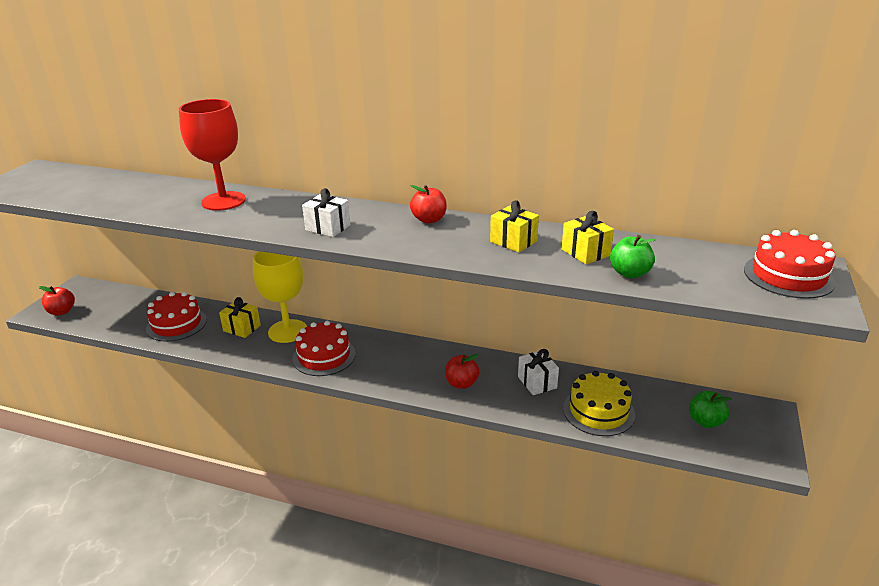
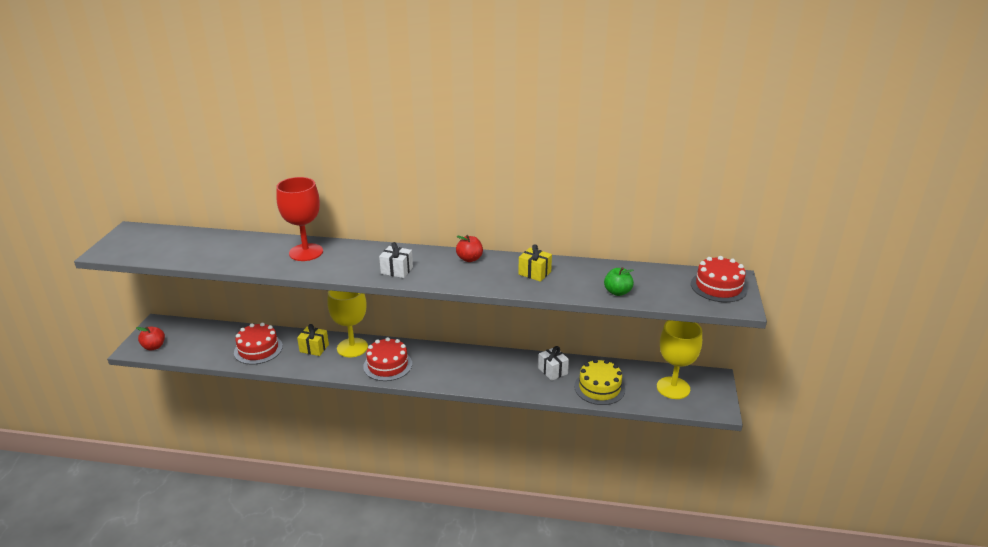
camera: 10 degrees left, 0 degrees up
(461, 383) = (498, 377): red apple -> none
(585, 253) = (585, 278): yellow gift -> none
(705, 421) = (673, 388): green apple -> yellow goblet

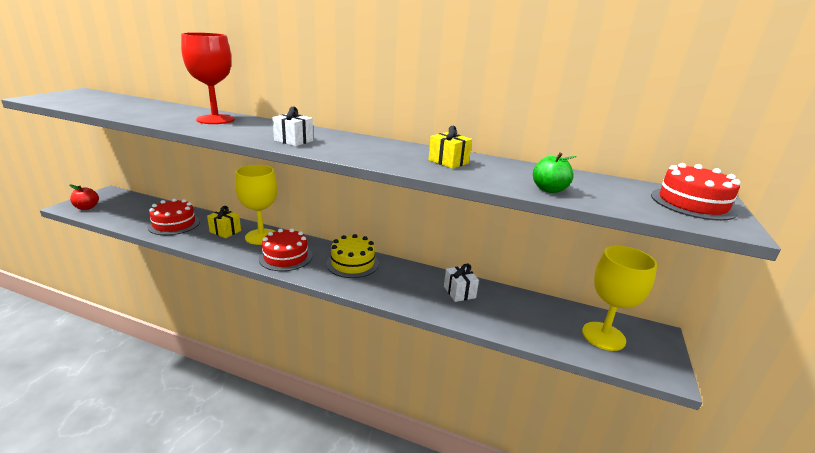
camera: 10 degrees right, 5 degrees down
(469, 259) = (380, 143): red apple -> none
(599, 388) = (510, 319): yellow cake -> yellow cake (352, 263)

